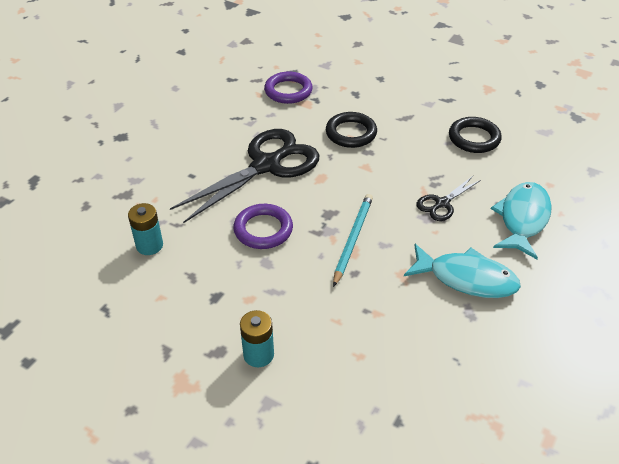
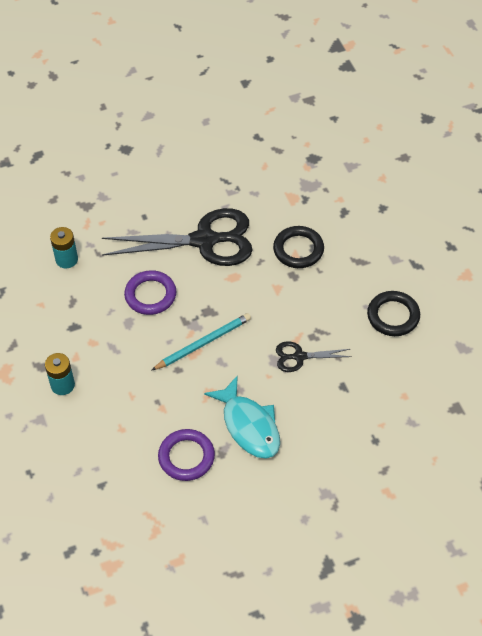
camera: 40 degrees right, 10 degrees up
(288, 91) = (291, 177): purple ring -> purple ring (186, 457)
(522, 219) = (345, 409): turquoise fish -> none

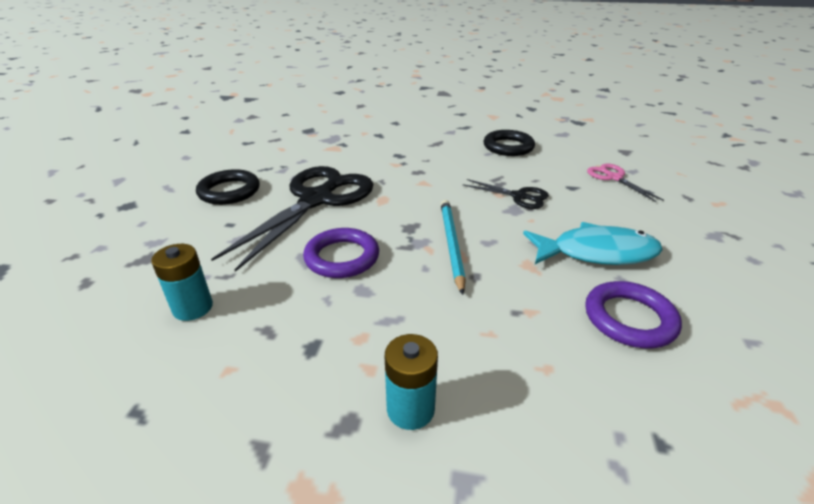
camera: 60 degrees left, 20 degrees down
(298, 250) = (392, 161): black ring -> black ring (229, 191)
(299, 357) = (519, 196): black scissors -> black scissors turned 90 degrees counterclockwise
(384, 411) = (614, 178): none -> pink scissors

